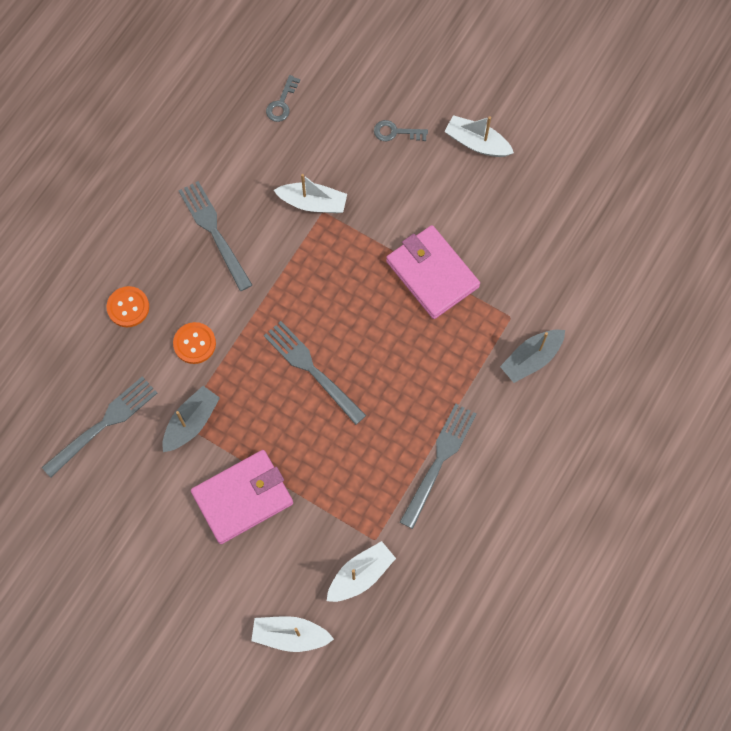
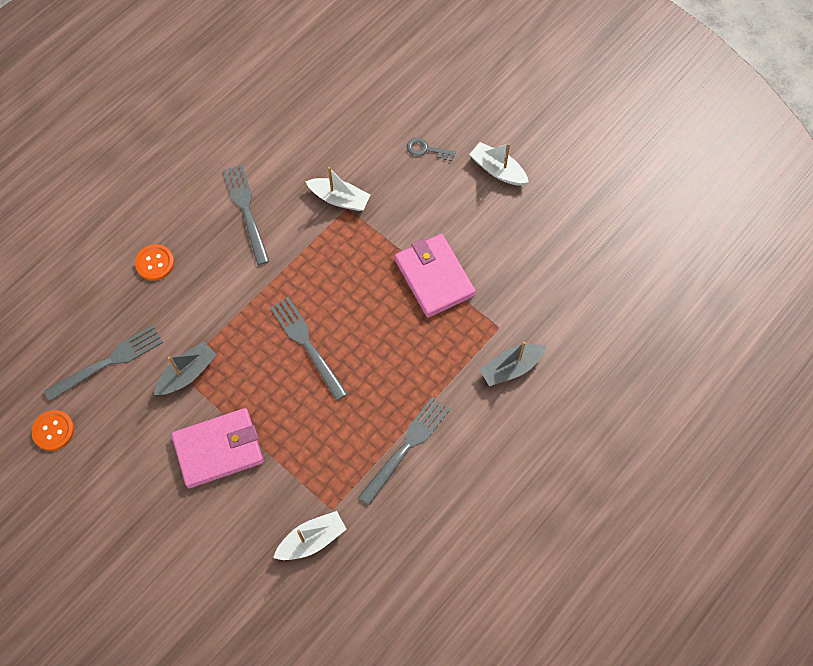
camera: 10 degrees right, 5 degrees down
(194, 343) = (206, 304): orange button -> orange button (53, 431)
(281, 103) = (330, 110): grey key -> none
(290, 635) = (234, 585): white boat -> none

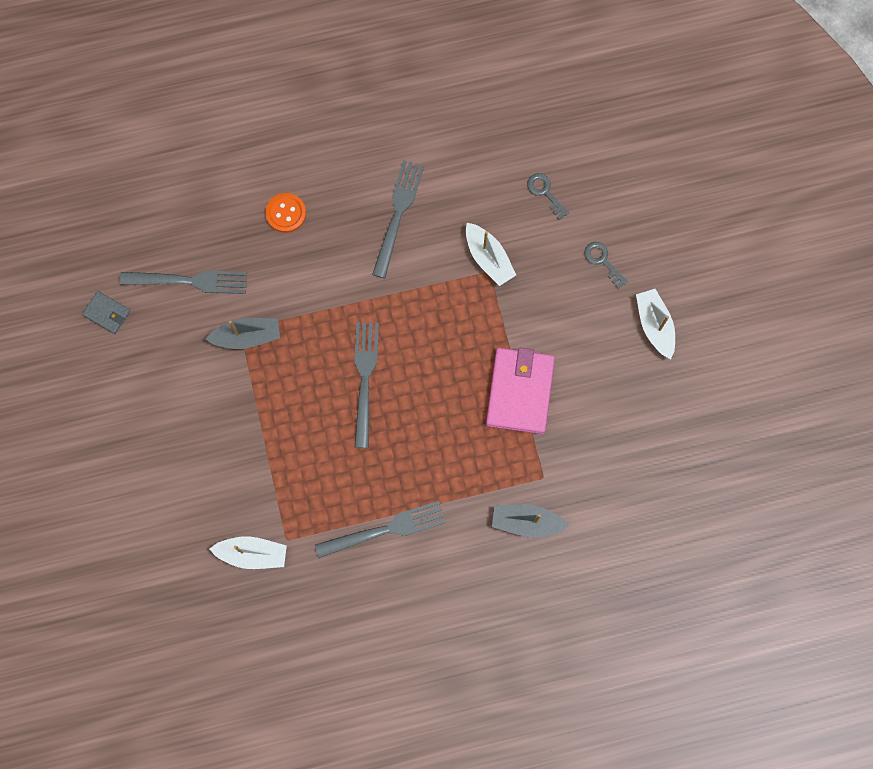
camera: 35 degrees right, 10 degrees up
(53, 431) = (107, 313): orange button -> grey wallet
(218, 449) = (229, 422): pink wallet -> none
(348, 129) = (545, 192): none -> grey key

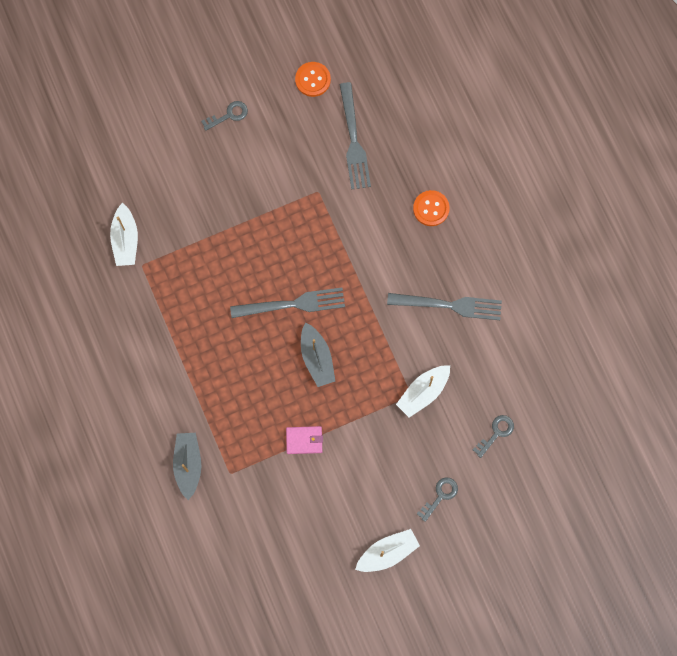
camera: 80 degrees right, 0 degrees up
(107, 313) = (312, 80): grey wallet -> orange button
(127, 413) = (229, 115): none -> grey key
(247, 336) = (313, 198): grey boat -> grey boat (317, 358)
(385, 529) = (163, 345): grey fork -> none
(520, 392) = (304, 440): pink wallet -> pink wallet, size x0.50

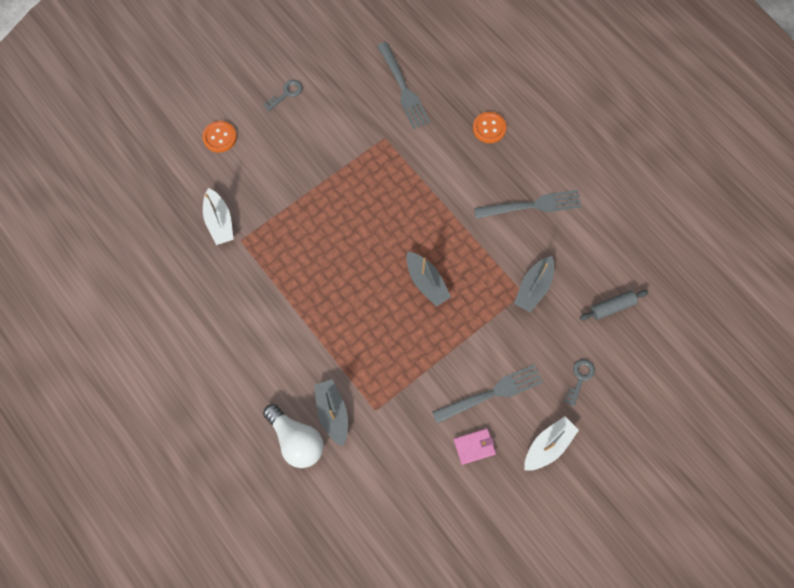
camera: 15 degrees left, 5 degrees down
(147, 482) = (296, 440): none -> white light bulb
(292, 304) = (389, 240): grey fork -> grey fork (491, 393)
(304, 440) = (437, 360): pink wallet -> pink wallet (474, 446)
(312, 80) = (352, 48): orange button -> orange button (220, 137)
(423, 392) = (533, 287): white boat -> grey boat
(496, 433) = (612, 307): grey key -> grey rolling pin

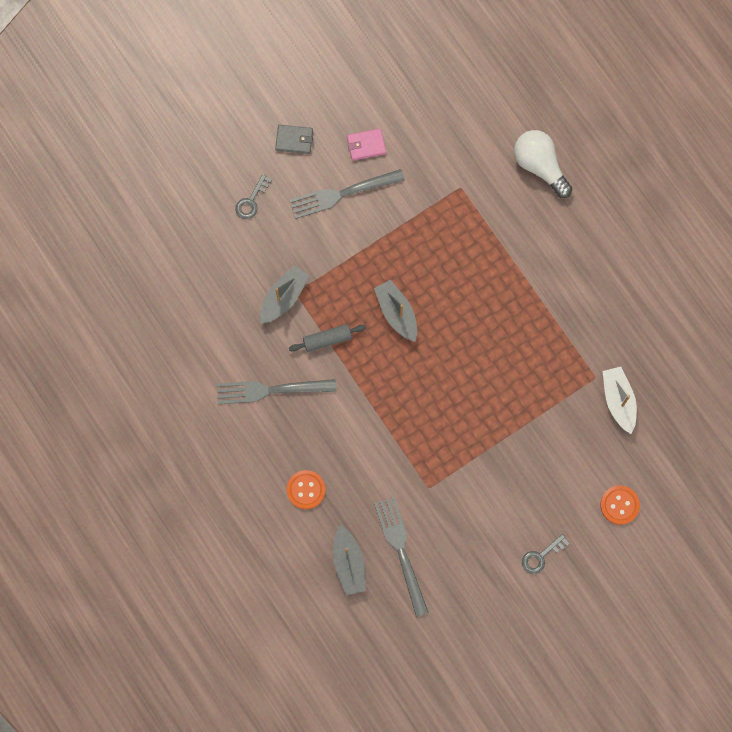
camera: 175 degrees left, 5 degrees up
(332, 413) = (503, 188): grey boat -> grey boat (348, 563)
(548, 446) = (294, 140): white boat -> grey wallet
(612, 307) = (205, 270): grey rolling pin -> grey rolling pin (327, 339)

